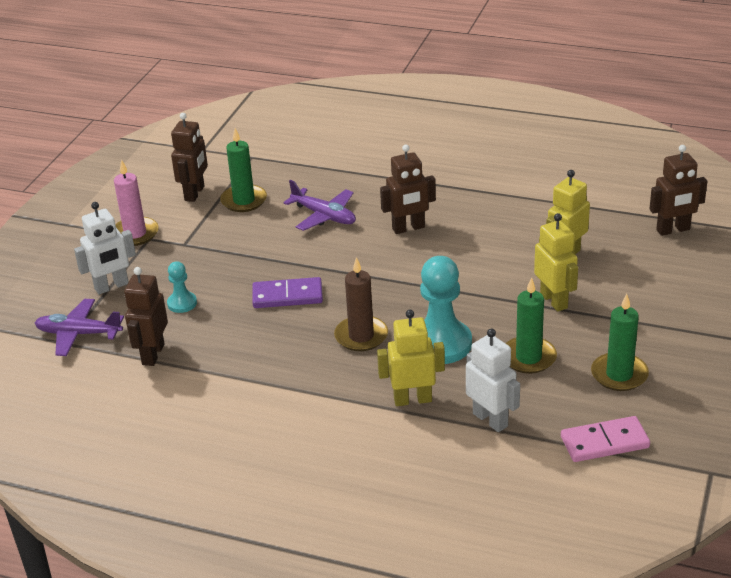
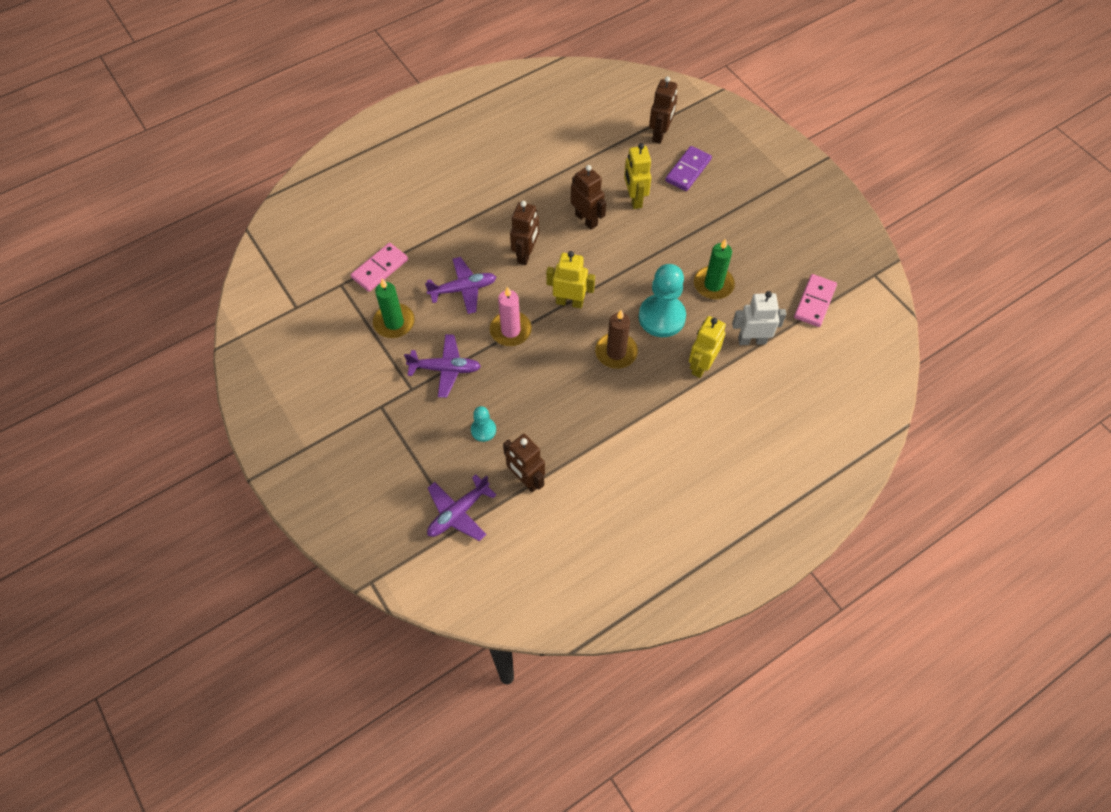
camera: 55 degrees left, 25 degrees up
(112, 286) = (419, 462): white robot -> none
(135, 234) = (366, 411): pink candle -> pink candle (510, 330)
(195, 193) = (352, 346): brown robot -> brown robot (586, 220)
(225, 250) = (445, 369): none -> purple plane
(287, 296) = (535, 365): purple domino -> purple domino (688, 170)
(291, 166) = (380, 269): none -> pink domino
(554, 301) = (672, 236): yellow robot -> yellow robot (569, 302)
(619, 374) = (765, 255): green candle -> none

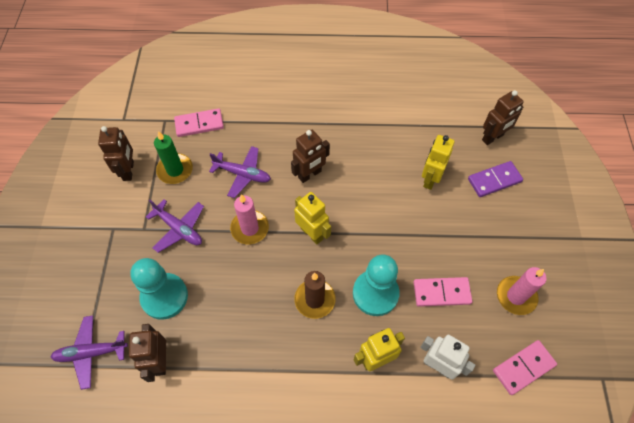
camera: 35 degrees right, 0 degrees up
(483, 430) = (164, 297): turquoise pawn -> turquoise pawn, size x1.98
(586, 220) = (378, 174): brown robot -> brown robot (129, 171)
(713, 284) = (441, 292): green candle -> pink domino
(771, 253) = (516, 296): none -> pink candle

